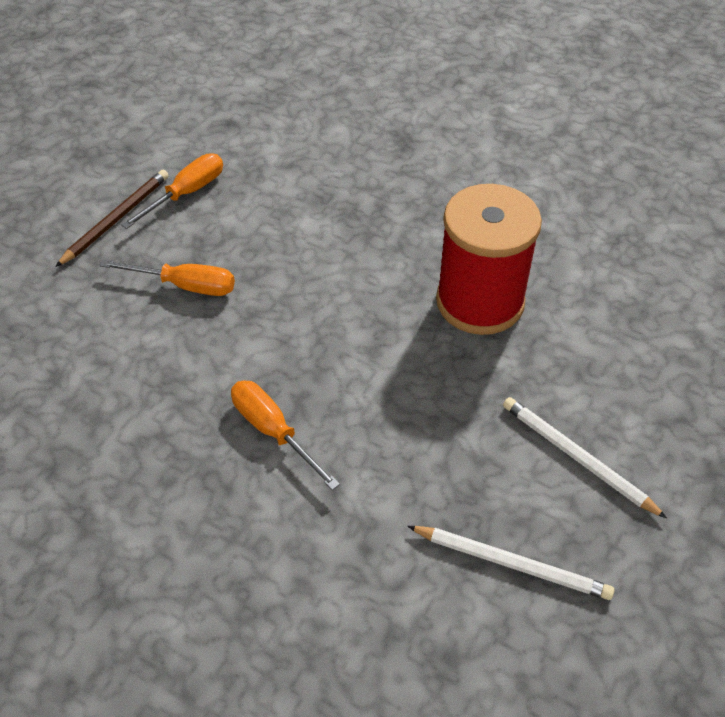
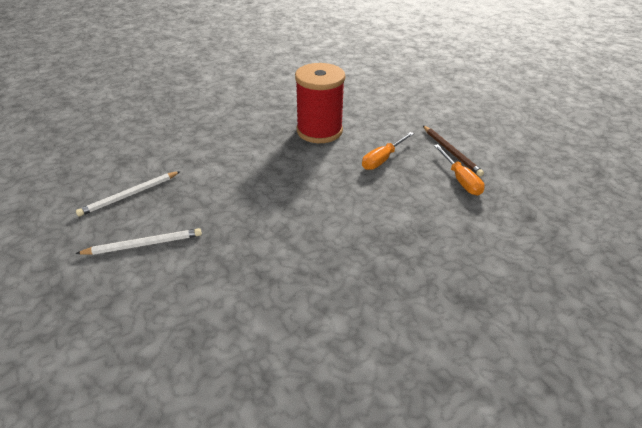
camera: 120 degrees right, 10 degrees down
(273, 431) = (268, 157): orange screwdriver -> none
(480, 302) = (277, 261): red spool -> red spool (319, 131)

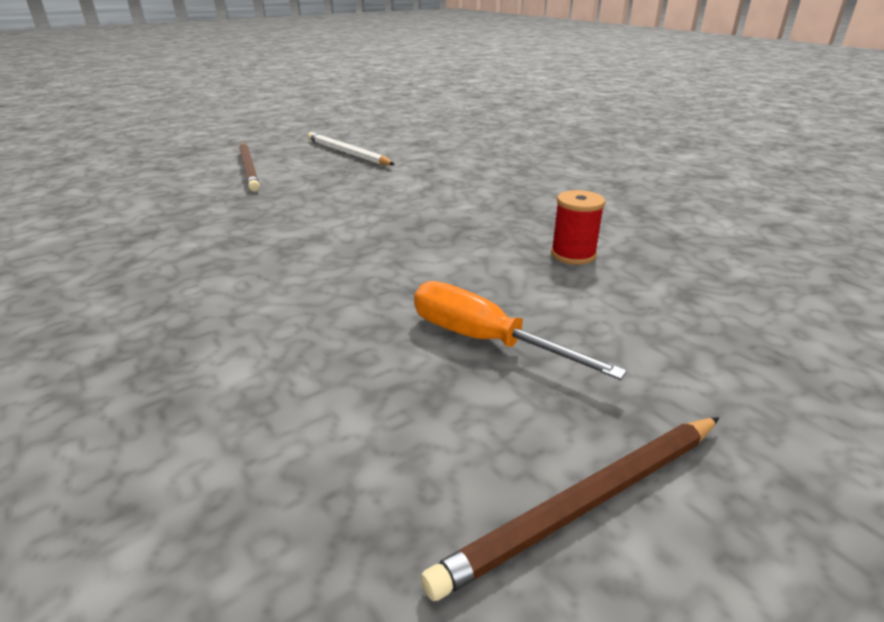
camera: 85 degrees right, 10 degrees down
(144, 244) = (249, 169): white pencil -> brown pencil
(319, 131) = (573, 255): red spool -> red spool, size x0.41
(460, 179) = (401, 516): orange screwdriver -> none

